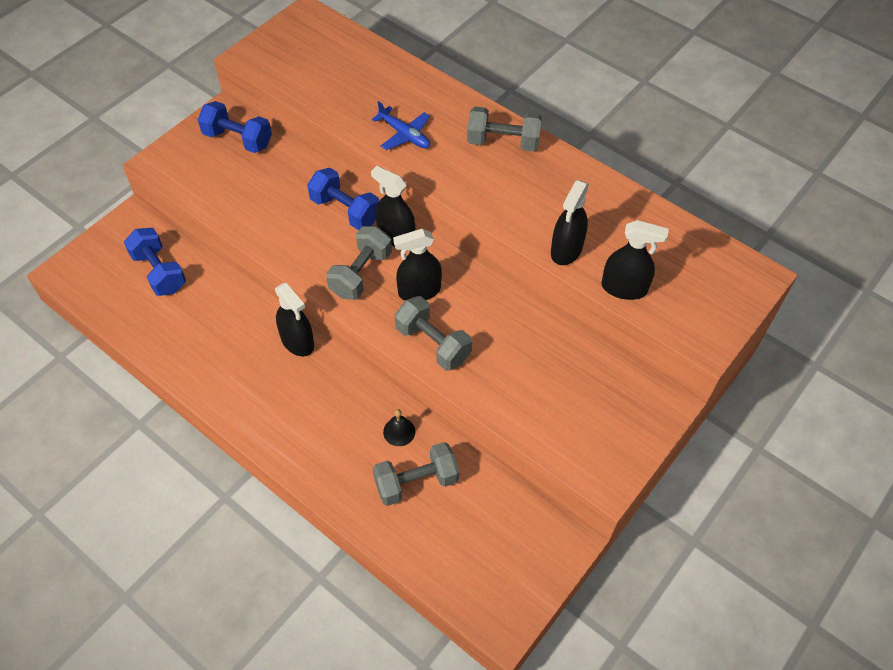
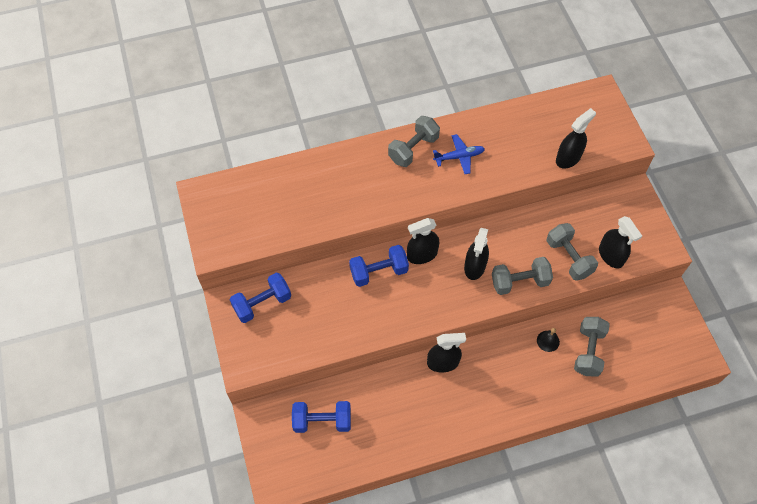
camera: 55 degrees left, 5 degrees up
(361, 274) = (438, 291): grey dumbbell -> grey dumbbell (568, 258)
(404, 135) = (365, 198): blue plane -> blue plane (459, 157)
(566, 250) = (521, 169): black spray bottle -> black spray bottle (611, 256)

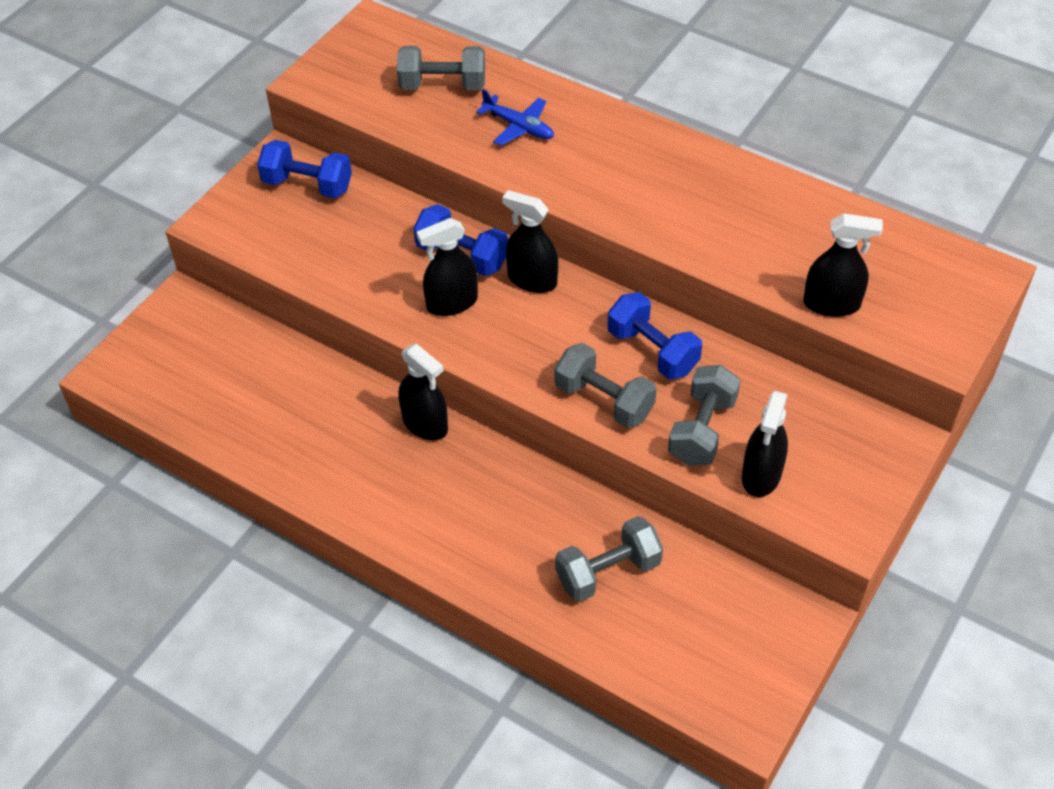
camera: 50 degrees right, 10 degrees down
(322, 421) = (230, 360): blue dumbbell -> blue dumbbell (652, 351)
(413, 149) = (650, 150): grey dumbbell -> grey dumbbell (442, 85)
(459, 157) = (692, 198): blue plane -> blue plane (518, 127)
(475, 266) = (574, 341): black spray bottle -> black spray bottle (452, 303)
(548, 341) = (575, 515): black bell -> none

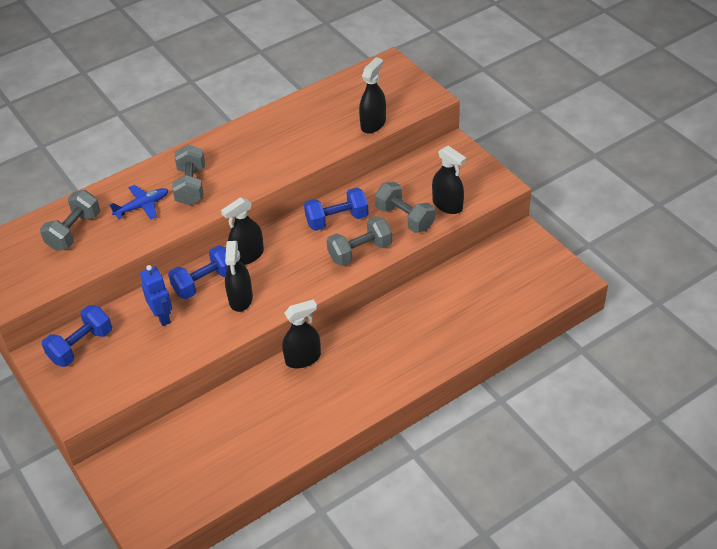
camera: 65 degrees left, 5 degrees down
(386, 239) = (162, 317): none -> blue robot
(608, 572) = (456, 305): grey dumbbell -> grey dumbbell (191, 186)

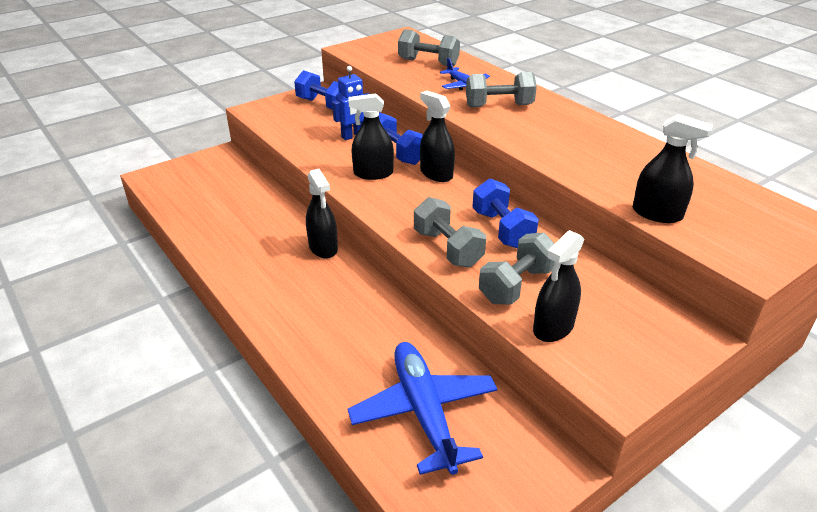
camera: 85 degrees right, 10 degrees down
(488, 293) = (424, 412): none -> blue plane

